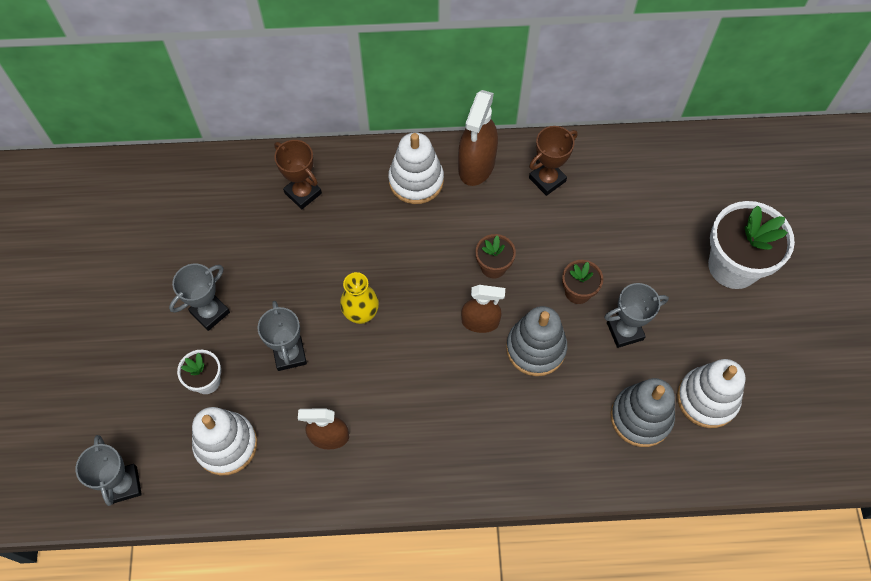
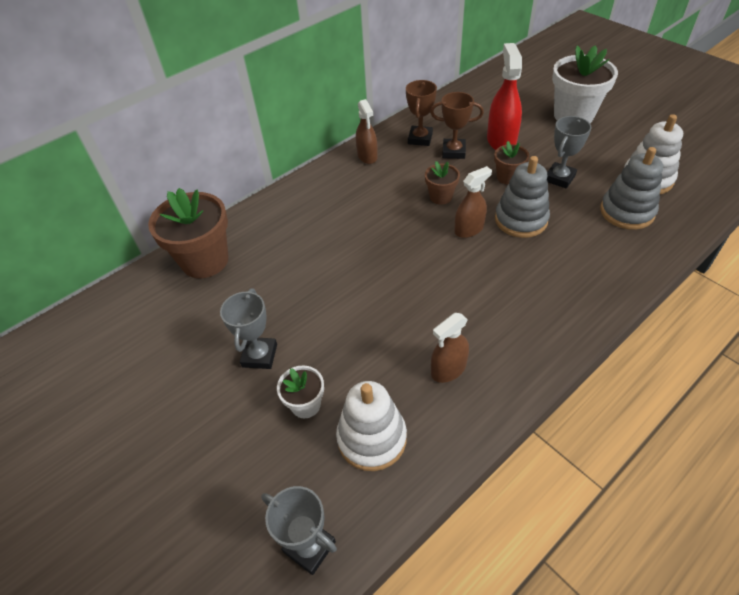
camera: 35 degrees left, 15 degrees down
(242, 184) = (205, 260): none -> brown flower pot
(289, 354) = (356, 338): grey trophy -> none
(303, 193) = (260, 238): brown trophy -> brown trophy (453, 151)
(361, 314) = (383, 278): yellow vase -> none
(416, 180) = (336, 185): white stacking toy -> none
(476, 165) = (367, 156): brown spray bottle -> brown spray bottle, size x0.66
(622, 242) = (501, 140): none -> red spray bottle

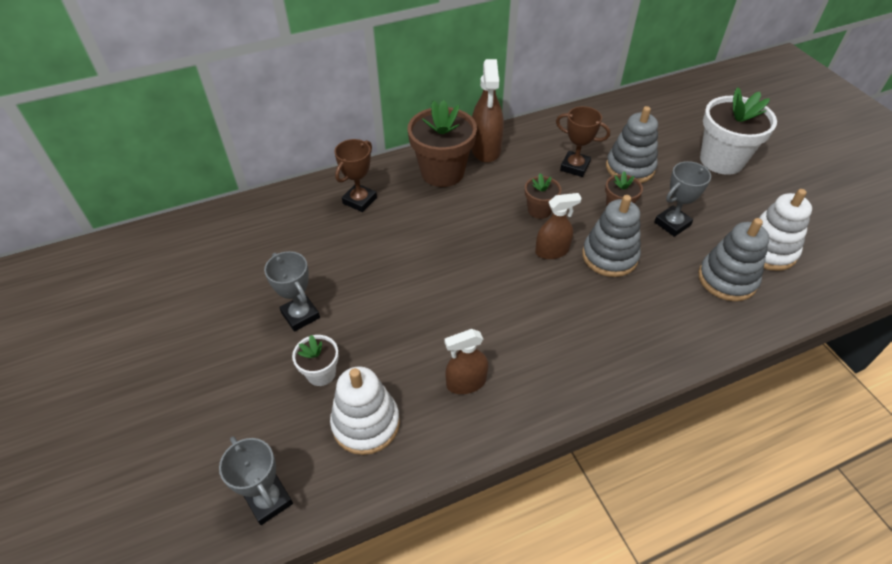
camera: 15 degrees right, 0 degrees up
(205, 260) = (290, 211): brown flower pot -> brown flower pot (442, 172)
(259, 355) = (300, 315): grey trophy -> grey trophy turned 60 degrees counterclockwise
(367, 156) = (486, 149): brown spray bottle -> brown spray bottle, size x1.53
(420, 139) = (547, 144): brown trophy -> brown trophy (360, 200)
(501, 140) = (630, 168): red spray bottle -> grey stacking toy

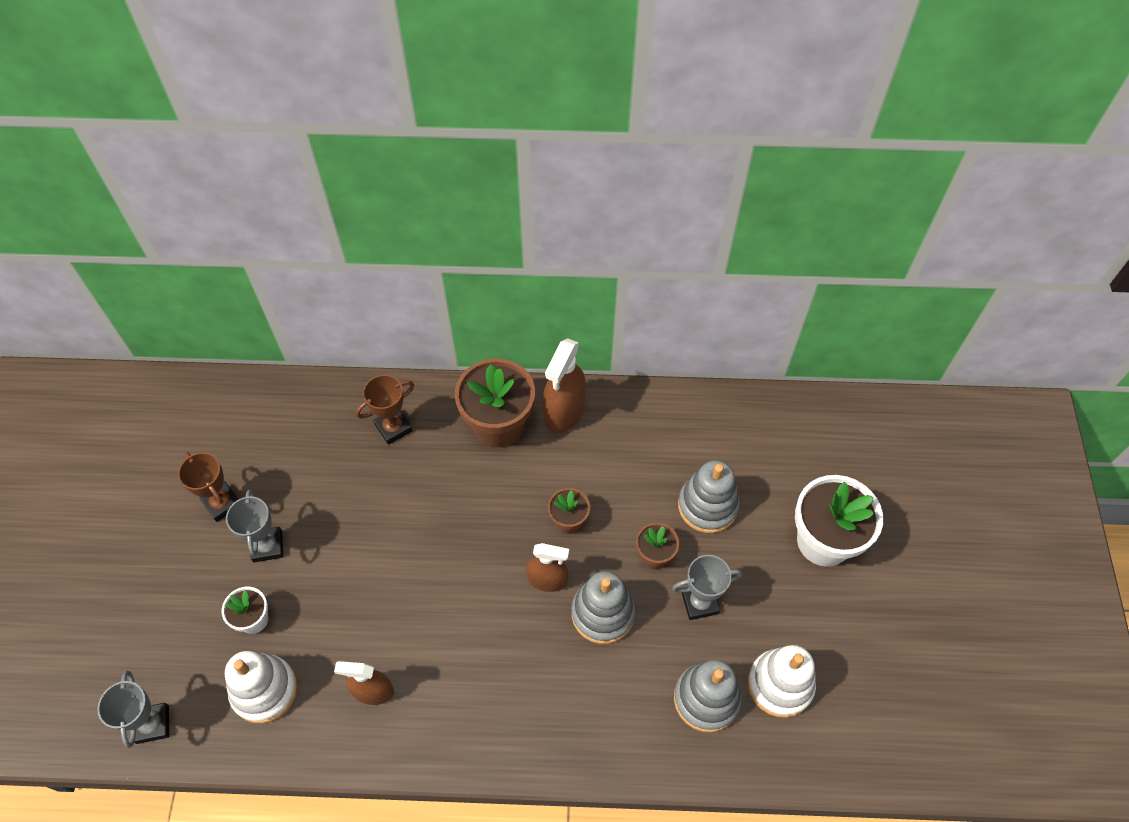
camera: 25 degrees right, 10 degrees up
(575, 167) = (646, 478): brown trophy -> brown trophy (222, 503)

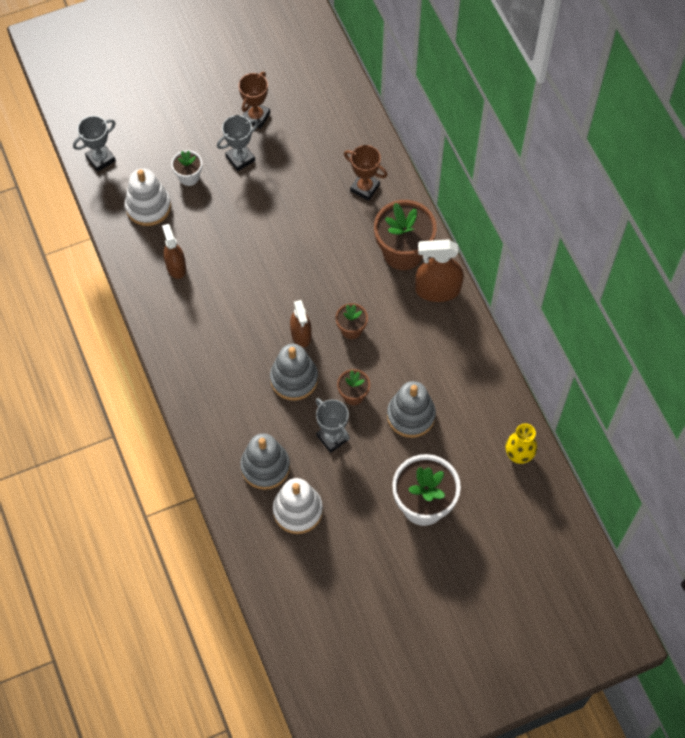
camera: 65 degrees right, 5 degrees up
(800, 421) = (518, 455): none -> yellow vase

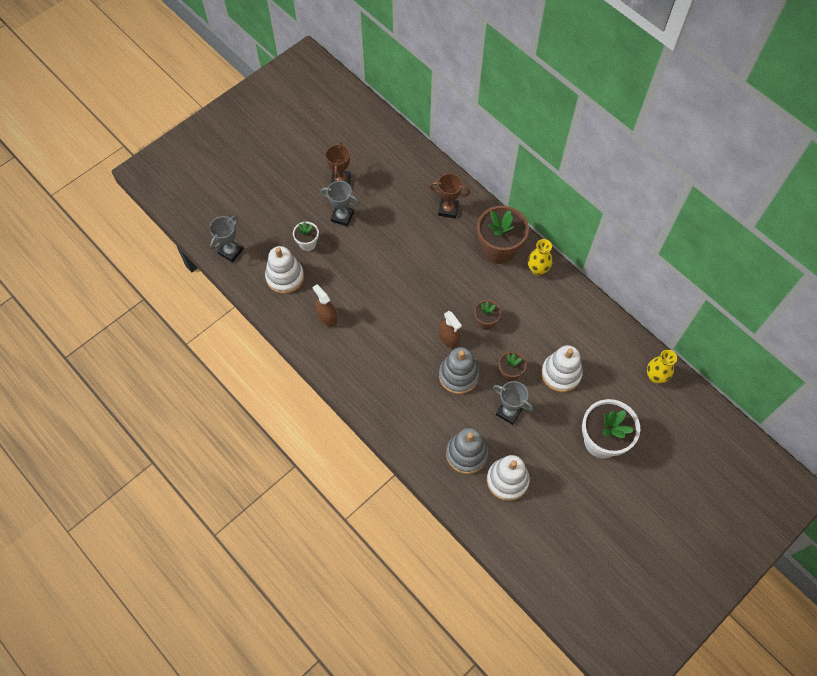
camera: 20 degrees left, 0 degrees up
(240, 158) = (342, 217): grey trophy -> grey trophy turned 75 degrees clockwise
(411, 415) = (561, 373): grey stacking toy -> white stacking toy
(437, 290) = (537, 269): brown spray bottle -> yellow vase

